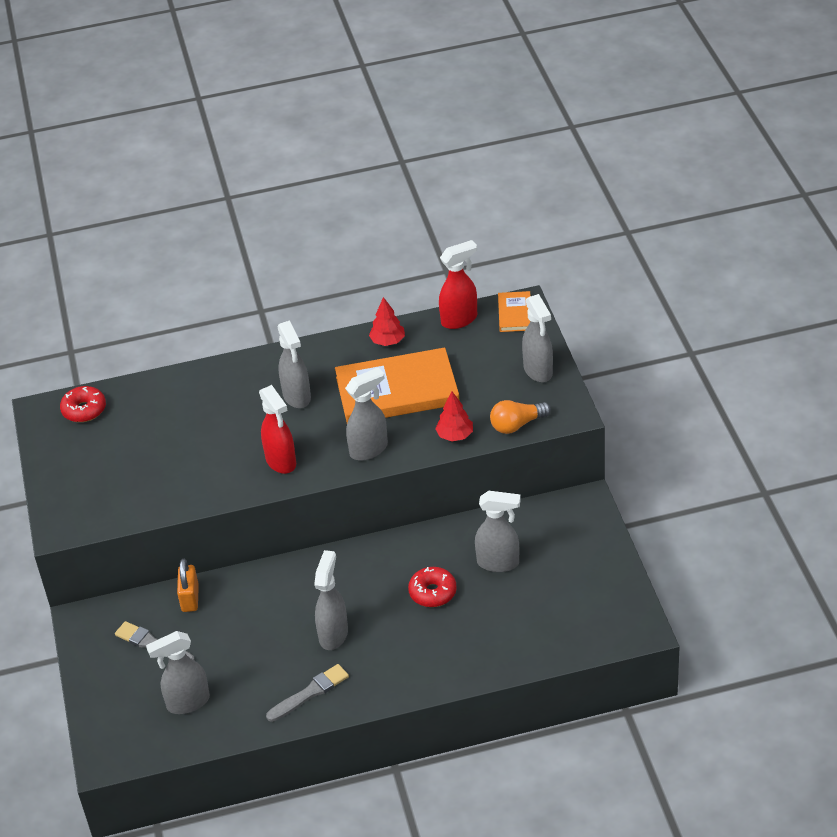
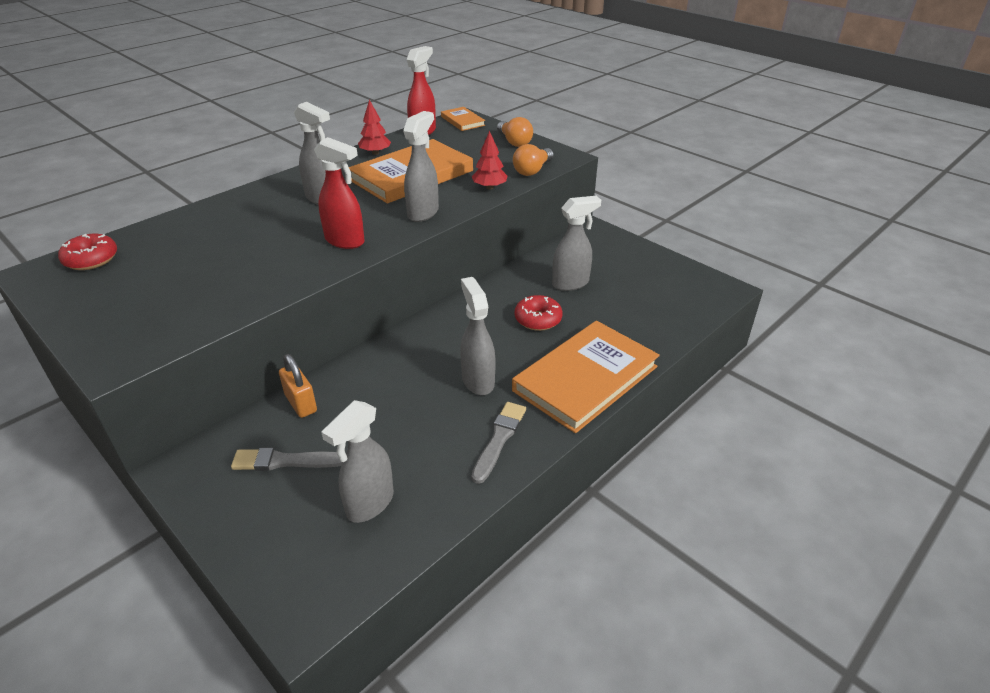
camera: 35 degrees left, 5 degrees down
(420, 669) = (585, 378): none -> orange book
(538, 371) = (514, 142): grey spray bottle -> orange light bulb

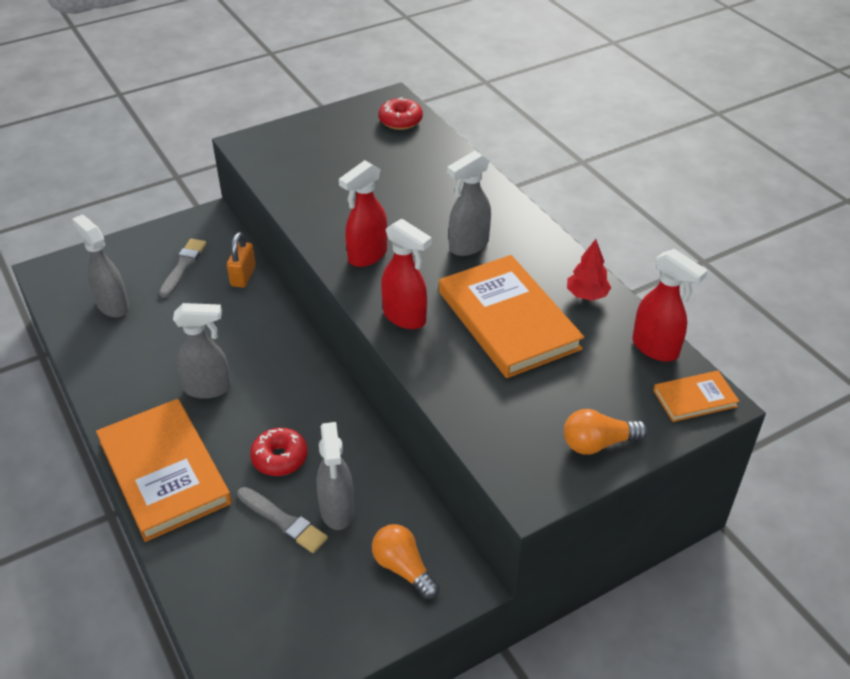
camera: 105 degrees right, 5 degrees up
(301, 403) = (243, 276): orange padlock -> orange padlock turned 60 degrees counterclockwise
(423, 213) = (405, 317): grey spray bottle -> red spray bottle
(489, 187) = (451, 385): red tree -> none
(499, 439) = (127, 388): grey brush -> grey brush (283, 521)
(532, 170) = (489, 441): orange light bulb -> orange light bulb (403, 568)

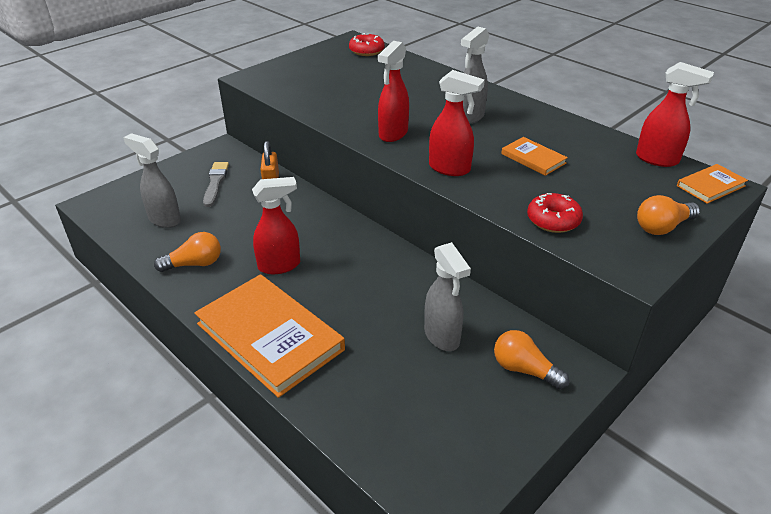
camera: 15 degrees left, 5 degrees down
(123, 369) = (194, 264): none -> orange light bulb
(208, 388) = (280, 265): grey spray bottle -> red spray bottle
(280, 458) = (370, 306): red donut -> red donut (553, 220)
(283, 521) = (399, 354): grey brush -> none
(508, 320) = (533, 158): orange book -> orange book, size x0.47
(587, 295) = (581, 135): red tree -> none

